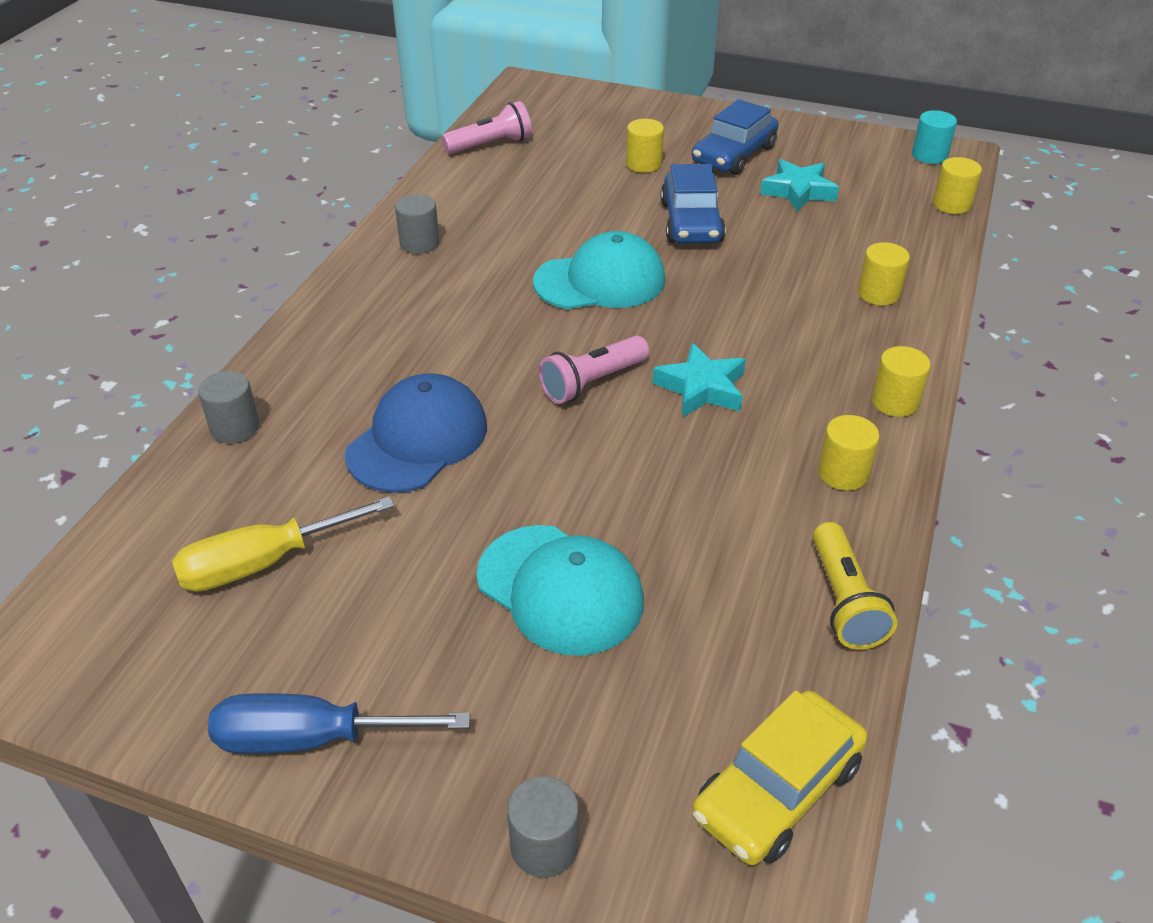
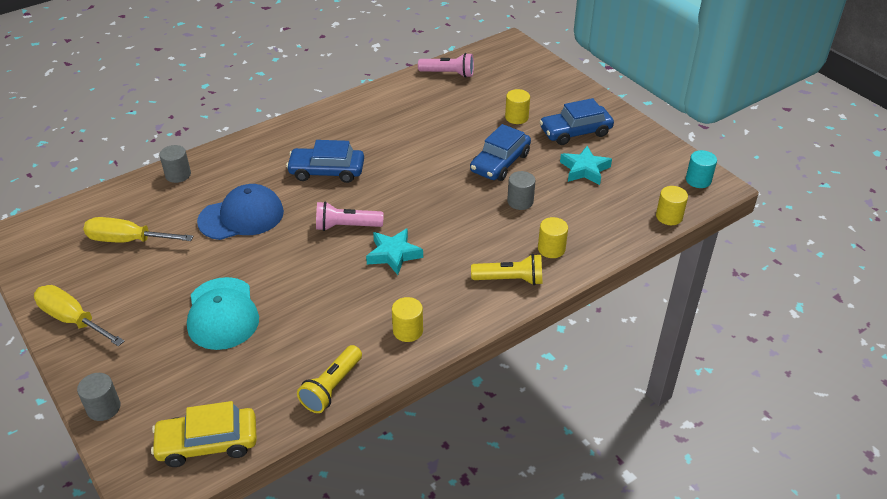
camera: 35 degrees right, 0 degrees up
(311, 738) = (73, 319): blue screwdriver -> yellow screwdriver
(419, 243) = (350, 117): grey cylinder -> grey cylinder (520, 201)
(473, 325) = (327, 171): none -> blue car
(600, 281) = (413, 175): turquoise cap -> none
(880, 350) = (510, 279): none -> yellow flashlight
(895, 402) = (481, 310): yellow cylinder -> none

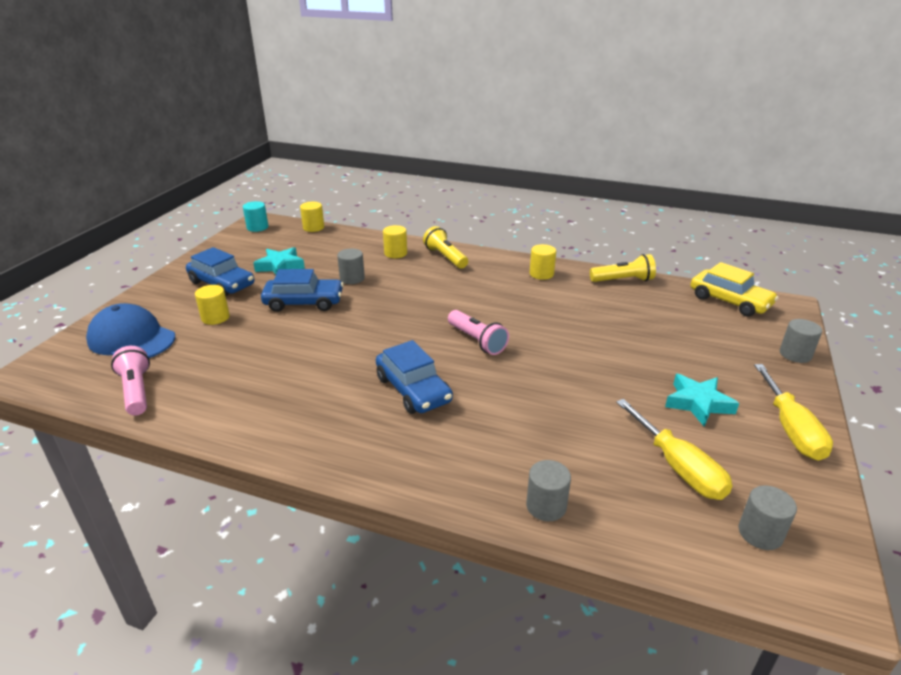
camera: 125 degrees left, 10 degrees down
(60, 237) = (760, 533): none -> grey cylinder
(222, 314) = (649, 351): turquoise cap -> none
(241, 216) = (542, 407): blue cap -> blue cap (131, 339)
(393, 254) = (480, 306): turquoise star -> turquoise star (698, 403)

